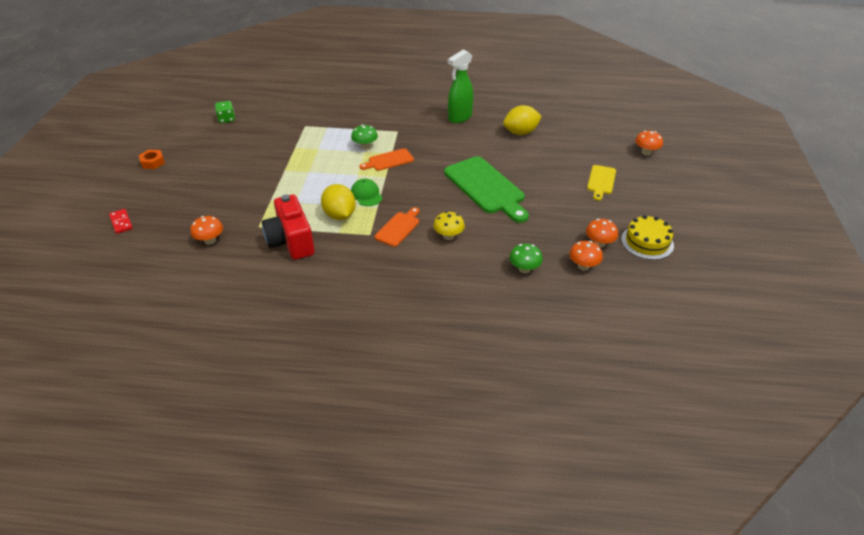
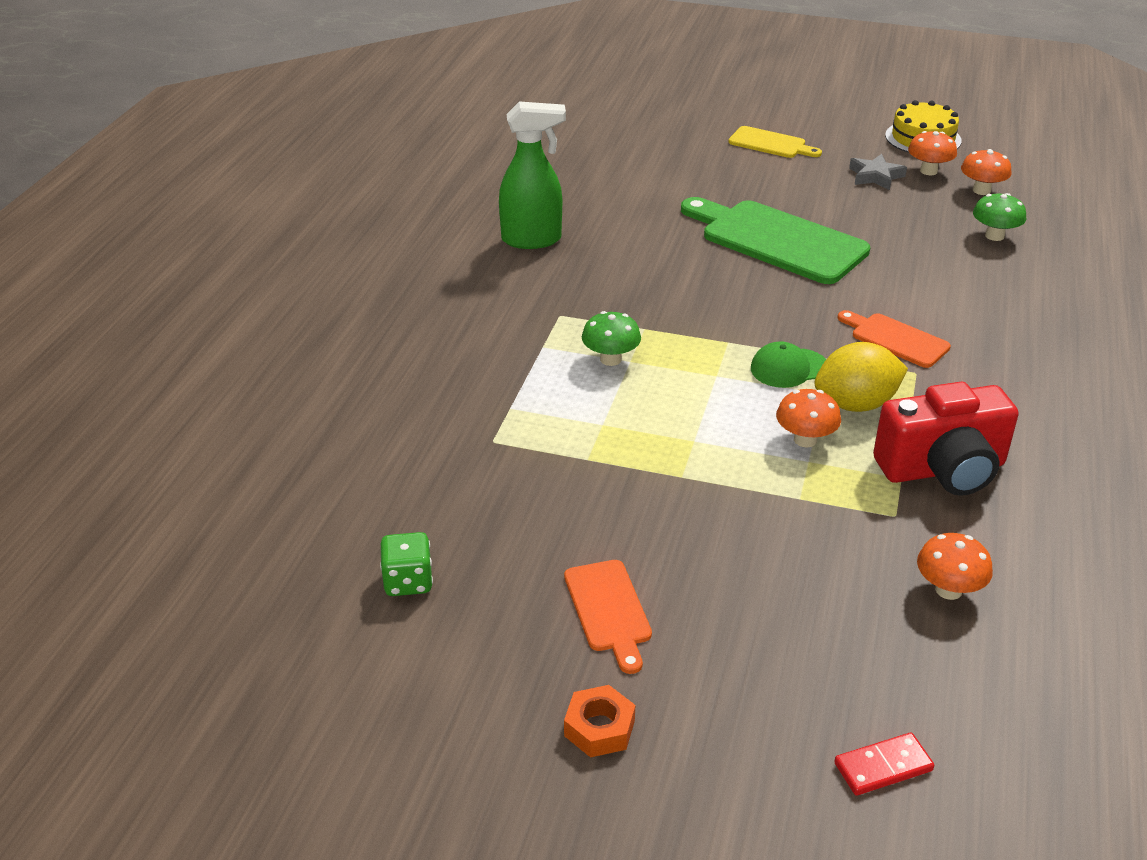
camera: 80 degrees left, 5 degrees down
(389, 160) = (671, 333): orange cutting board -> orange cutting board (609, 610)
(448, 236) = (917, 291): yellow mushroom -> none
(459, 117) = (532, 240): green spray bottle -> green spray bottle turned 60 degrees counterclockwise
(486, 187) = (777, 240): green cutting board -> green cutting board turned 120 degrees counterclockwise
(520, 132) = (607, 187): yellow lemon -> none
(580, 221) = (875, 176): none -> grey star
(646, 152) = (697, 98): orange mushroom -> orange mushroom (805, 440)

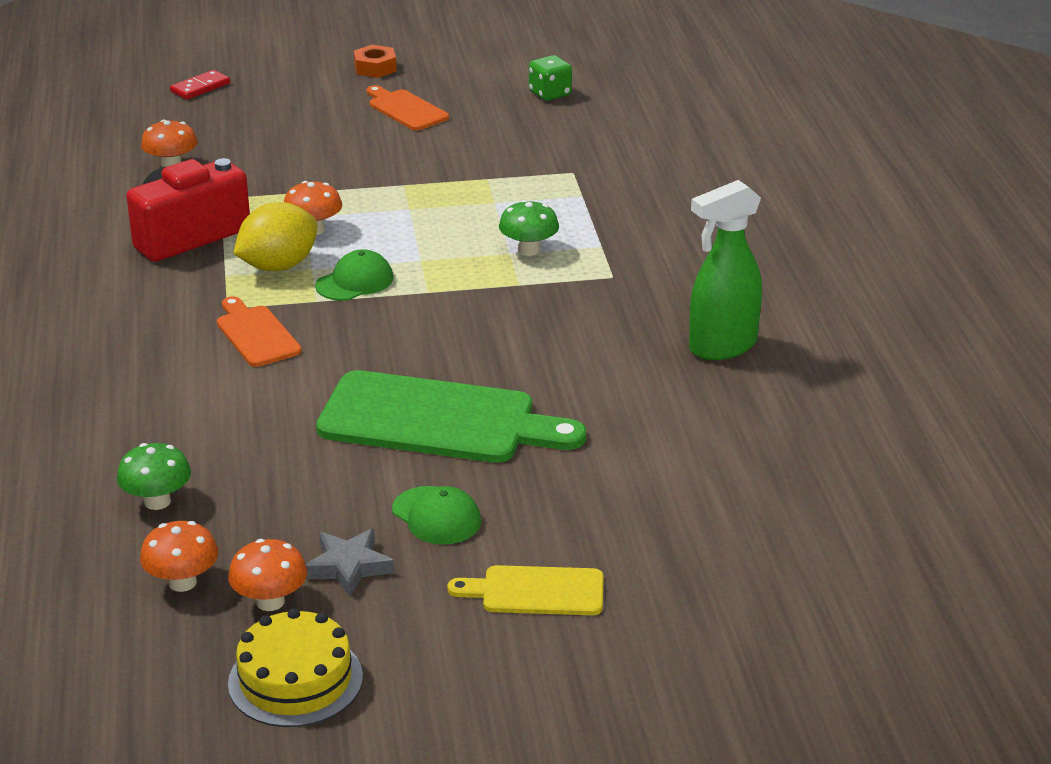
camera: 155 degrees right, 5 degrees down
(808, 188) = (436, 516): none -> green cap
(896, 339) = (256, 334): orange cutting board -> orange cutting board turned 135 degrees counterclockwise

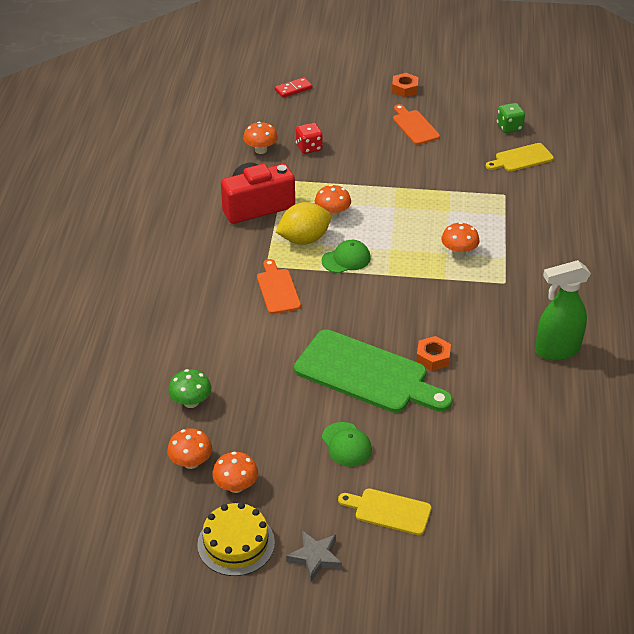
camera: 15 degrees right, 10 degrees up
(248, 154) = (309, 147): none -> red dice
(348, 567) = (286, 471): grey star -> grey star (315, 557)
(528, 250) = (459, 252): green mushroom -> orange mushroom
(535, 383) = (433, 357): none -> orange nut
(582, 128) = (521, 158): none -> yellow cutting board

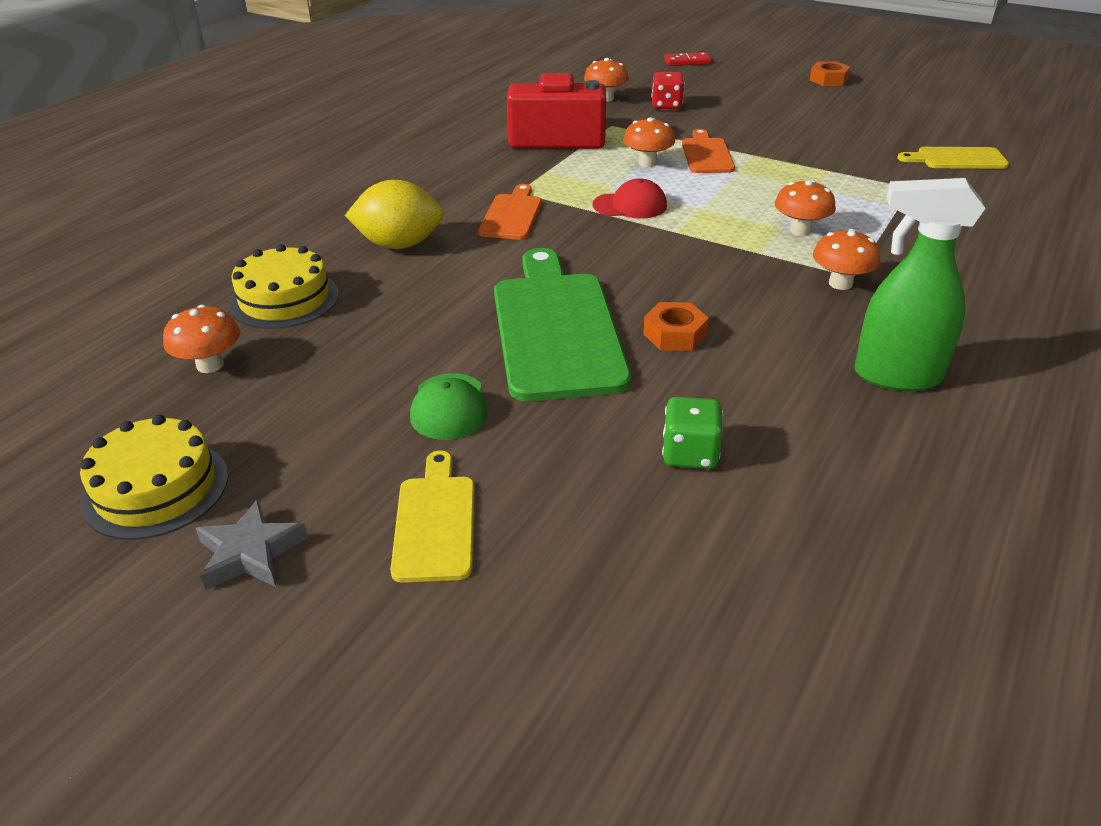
camera: 25 degrees right, 5 degrees down
(191, 402) = (284, 299): green mushroom -> yellow cake
(236, 486) = (238, 412): orange mushroom -> orange mushroom (840, 283)
(304, 239) = (590, 177): yellow lemon -> yellow lemon (399, 244)
(346, 259) = (630, 206): green cap -> red cap
(366, 374) = (555, 329): green cutting board -> green cutting board turned 150 degrees counterclockwise
(389, 511) = (435, 522): yellow cutting board -> yellow cutting board turned 45 degrees clockwise
(414, 126) = (819, 109): orange cutting board -> orange cutting board (706, 154)
(509, 127) = (955, 130): green dice -> green dice (690, 454)

